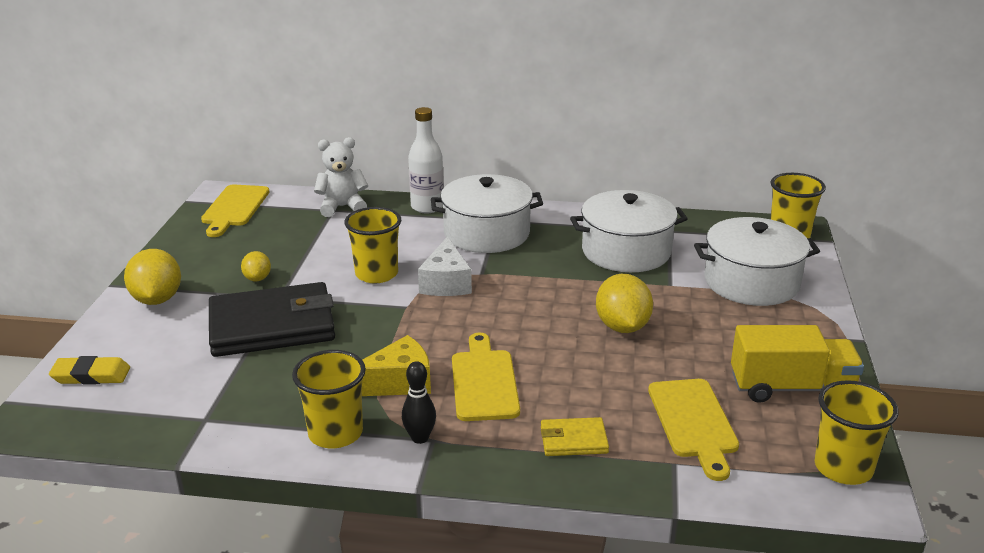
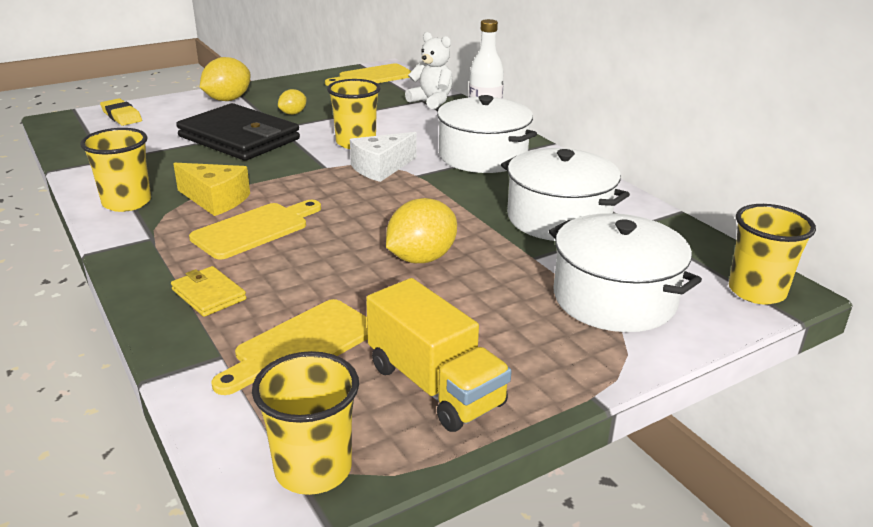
camera: 50 degrees right, 0 degrees up
(420, 438) = (149, 232): black bowling pin -> none

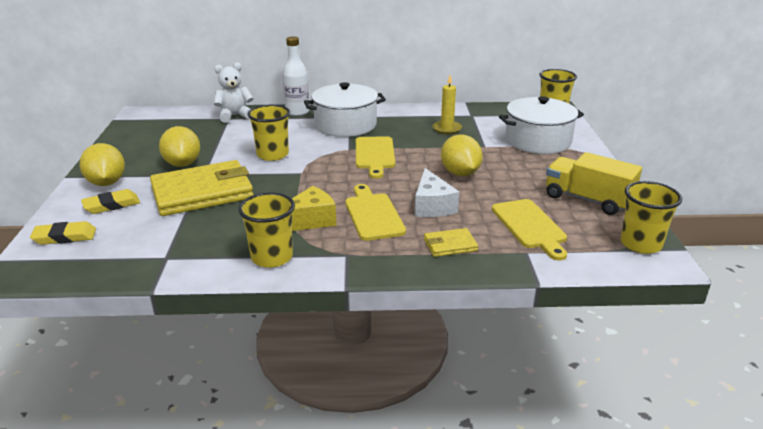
camera: 60 degrees left, 0 degrees up
(187, 114) = (112, 205): none -> yellow eraser
(239, 138) = (202, 193): black wallet -> yellow wallet
(293, 113) = (182, 164): yellow lemon -> yellow lemon, size x1.79
(372, 77) = (152, 122): yellow cutting board -> yellow cutting board (374, 155)
(381, 168) = (325, 156): white cheese -> white cheese (432, 206)
(435, 385) = (587, 200): yellow truck -> yellow truck turned 135 degrees counterclockwise
(558, 218) = (447, 129): white pot -> yellow candle

